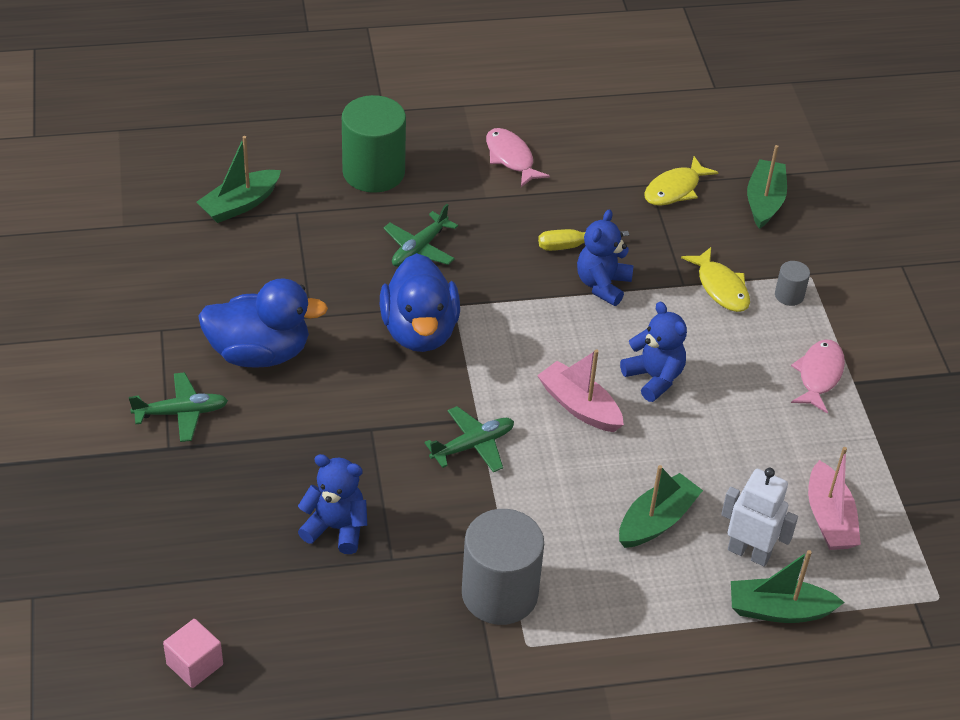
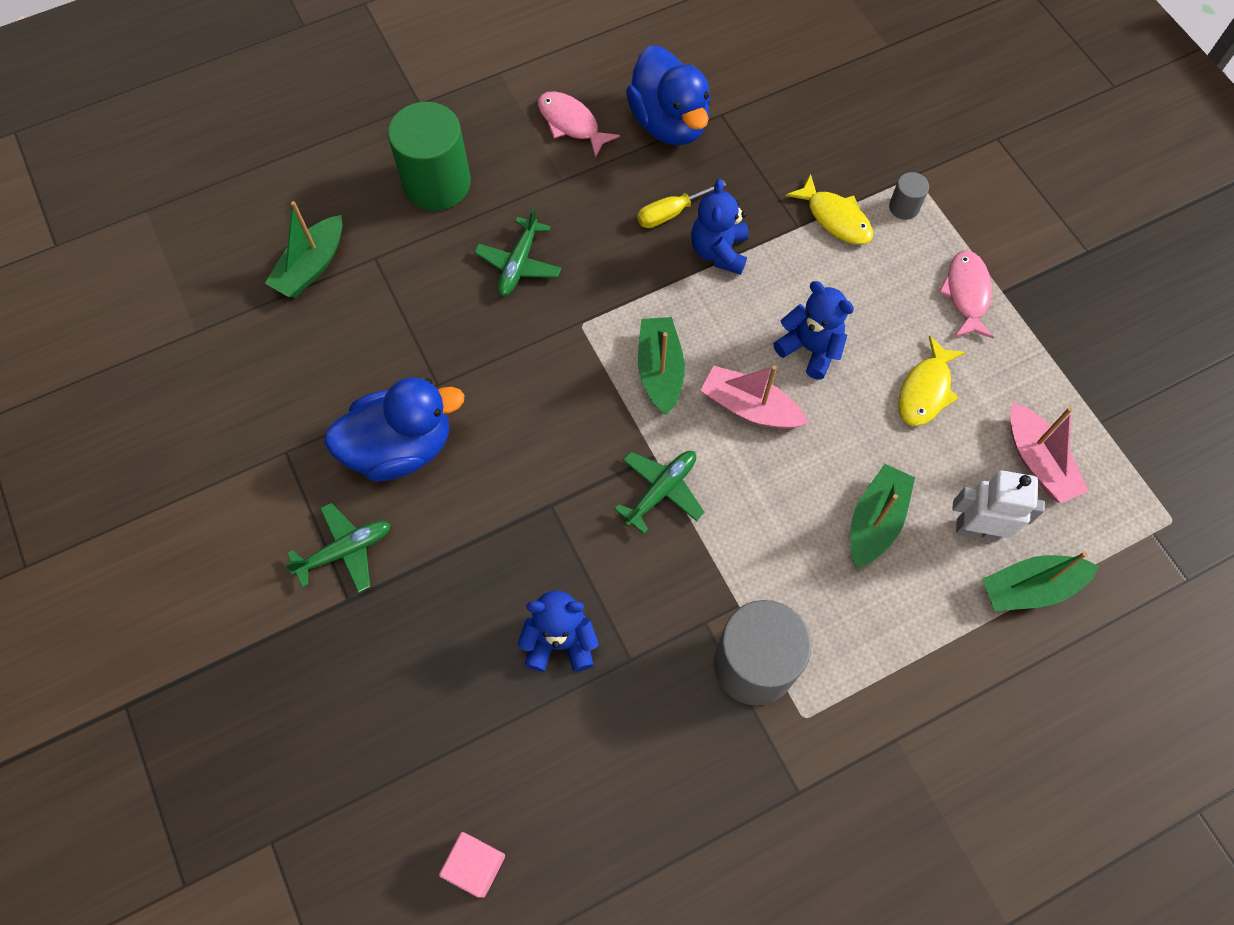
camera: 15 degrees left, 20 degrees up
(419, 331) = (556, 367): blue duck -> blue duck (669, 123)
(675, 189) = (748, 113): yellow fish -> yellow fish (925, 390)
(764, 201) = (839, 101): green boat -> green boat (660, 371)

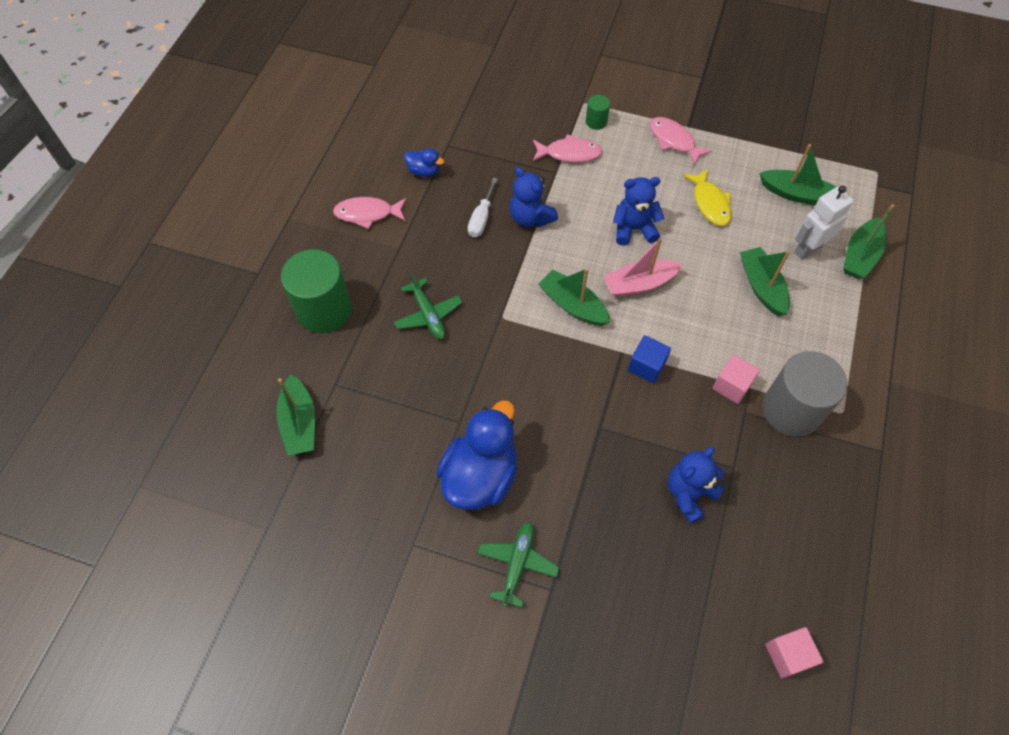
camera: 45 degrees left, 5 degrees down
(661, 490) = (646, 366): green plane -> blue cube
(669, 123) = (424, 171): blue duck -> blue duck, size x0.46
(670, 213) = (481, 218): yellow screwdriver -> white screwdriver
(722, 585) = (731, 386): none -> pink cube
(835, 218) = (569, 153): yellow fish -> pink fish
(904, 207) = (596, 121): grey cylinder -> green cylinder
(1037, 461) = (795, 194): pink boat -> green boat

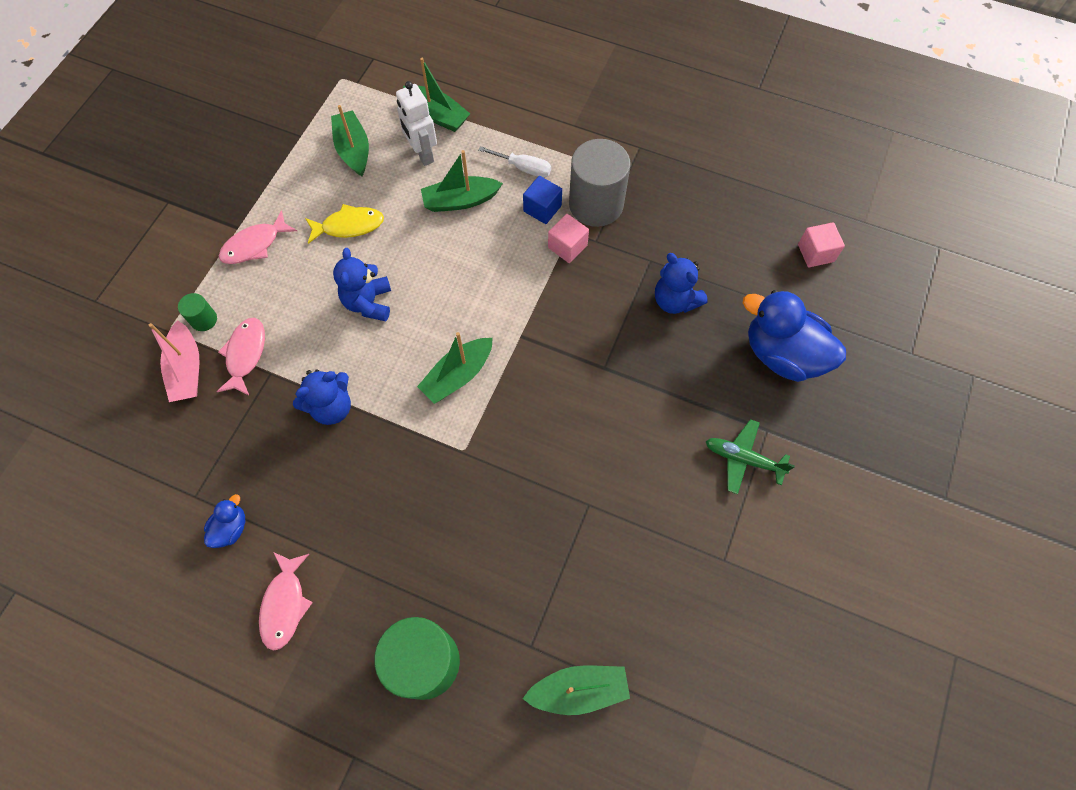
camera: 85 degrees left, 5 degrees up
(428, 315) = (449, 532): green plane -> none
(480, 475) = (651, 487): blue duck -> blue duck (782, 354)
(481, 218) = (321, 463): white screwdriver -> white screwdriver (523, 168)
(639, 284) = (440, 307): pink boat -> pink boat (187, 369)
(646, 366) = (539, 316): blue cube -> blue cube (542, 208)
(795, 194) = (353, 150): green boat -> green boat turned 45 degrees counterclockwise

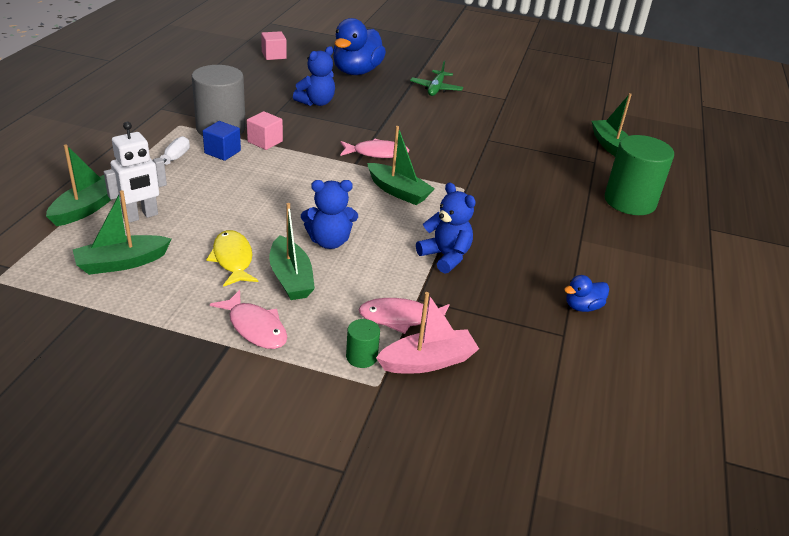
camera: 100 degrees left, 30 degrees down
(231, 528) = (582, 307): blue duck -> blue duck turned 45 degrees counterclockwise
(285, 605) = (629, 269): pink fish -> pink fish (377, 153)
(460, 201) = (207, 193): green boat -> green boat (291, 278)

